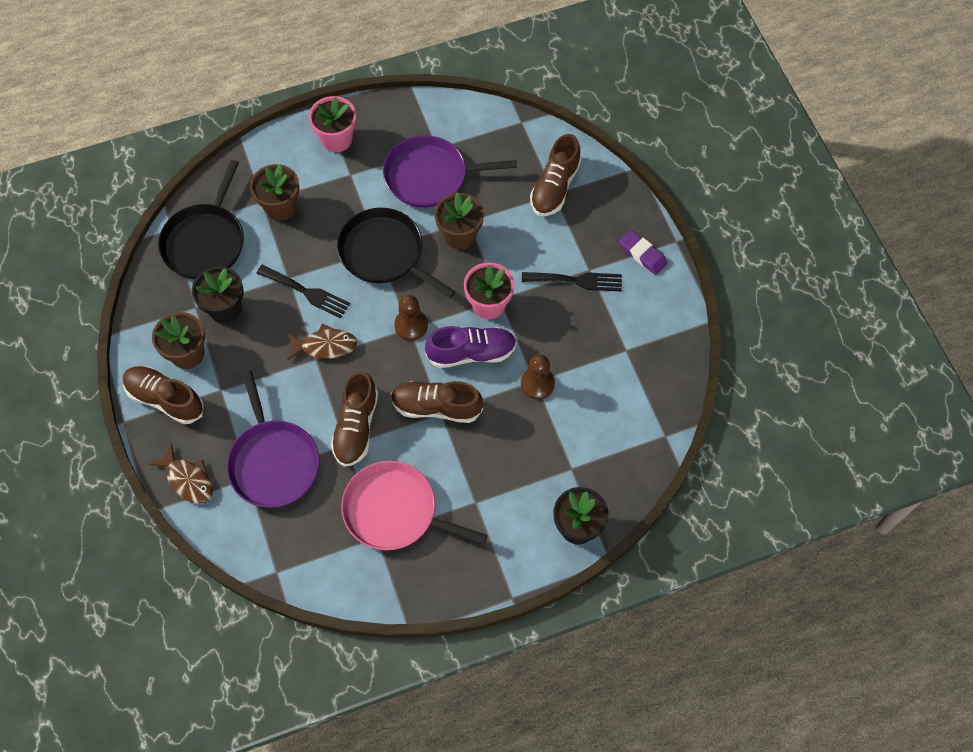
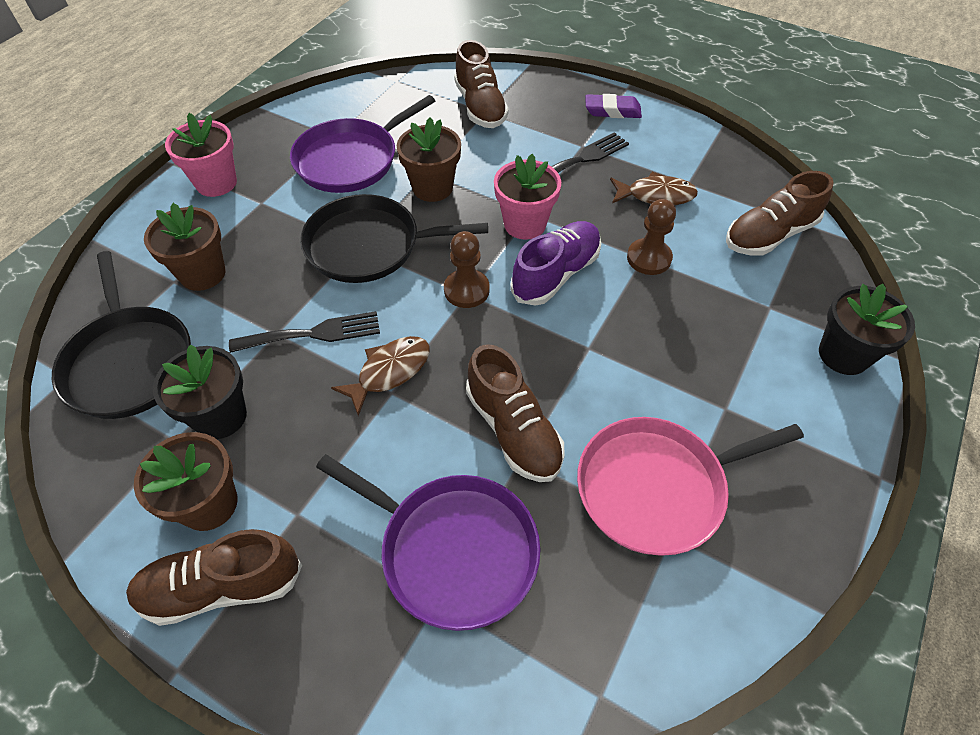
camera: 40 degrees left, 10 degrees down
(188, 480) = (352, 673): brown fish -> brown fish (656, 195)
(436, 407) = (578, 346): brown shoe -> brown shoe (769, 235)

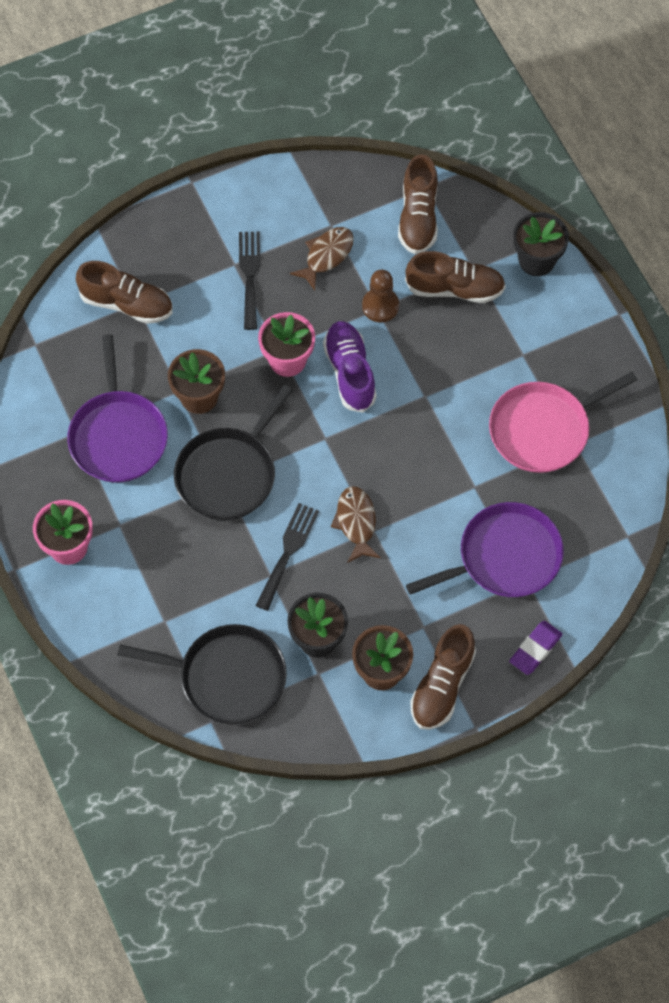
camera: 55 degrees left, 10 degrees up
(202, 273) = (171, 598): brown flower pot -> none
(466, 290) = (321, 436): brown pawn -> none
(513, 430) = (452, 478): brown shoe -> brown shoe (455, 288)
(612, 111) = (211, 213): purple eraser -> purple eraser (535, 649)
(657, 487) = (543, 429): pink pan -> pink pan turned 45 degrees clockwise

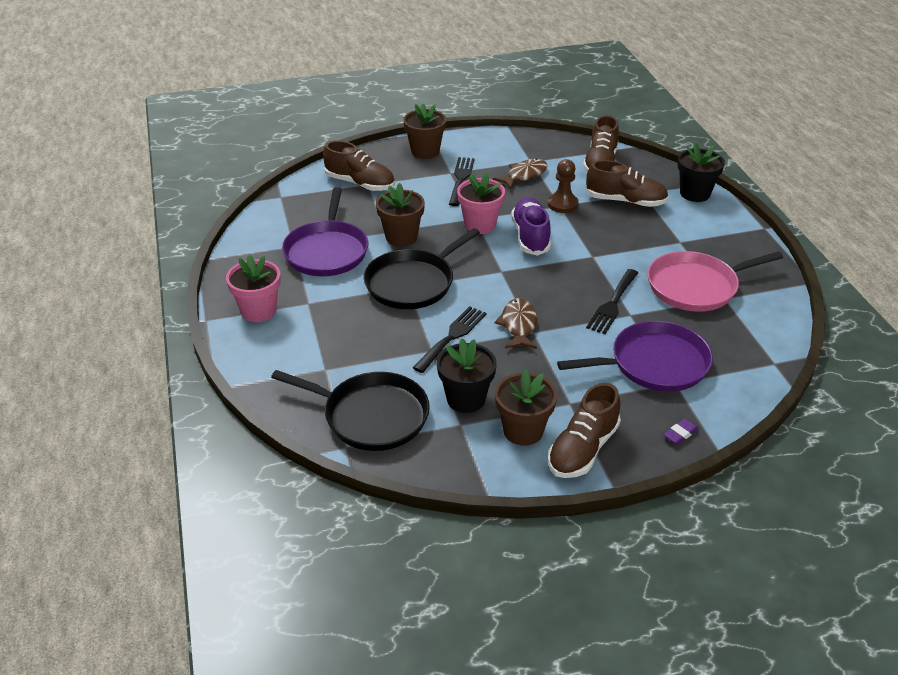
camera: 10 degrees right, 25 degrees down
(194, 225) = (425, 151): none -> brown flower pot
(454, 473) = (612, 304): none -> black fork
(535, 649) = (680, 434): purple eraser -> purple eraser, size x0.64

